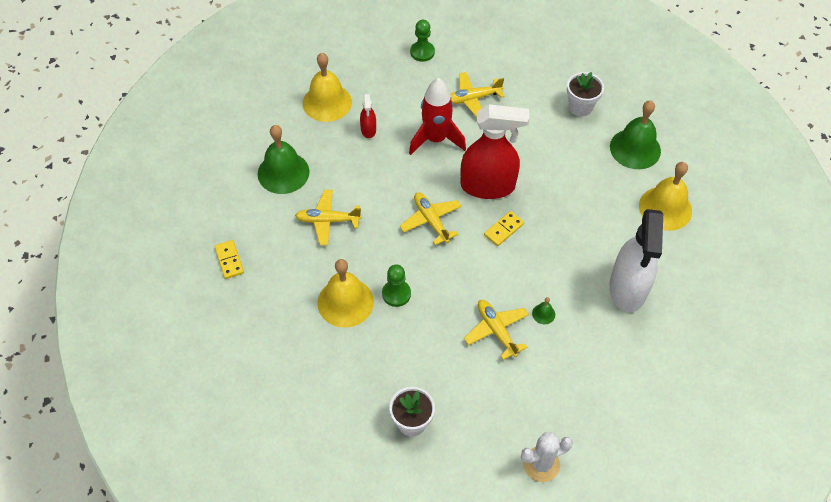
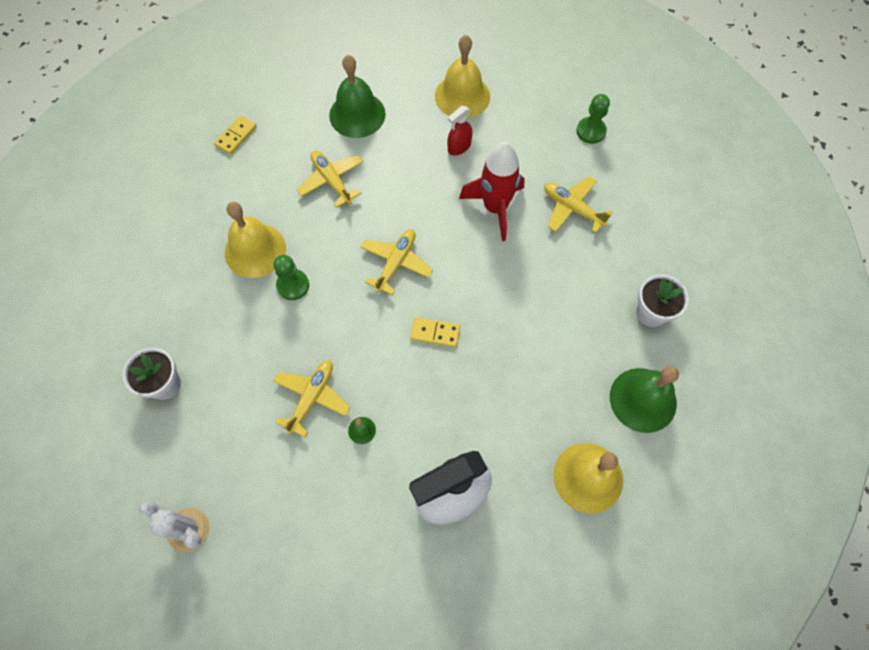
camera: 55 degrees right, 10 degrees up
(488, 186) = (476, 287): red spray bottle -> none

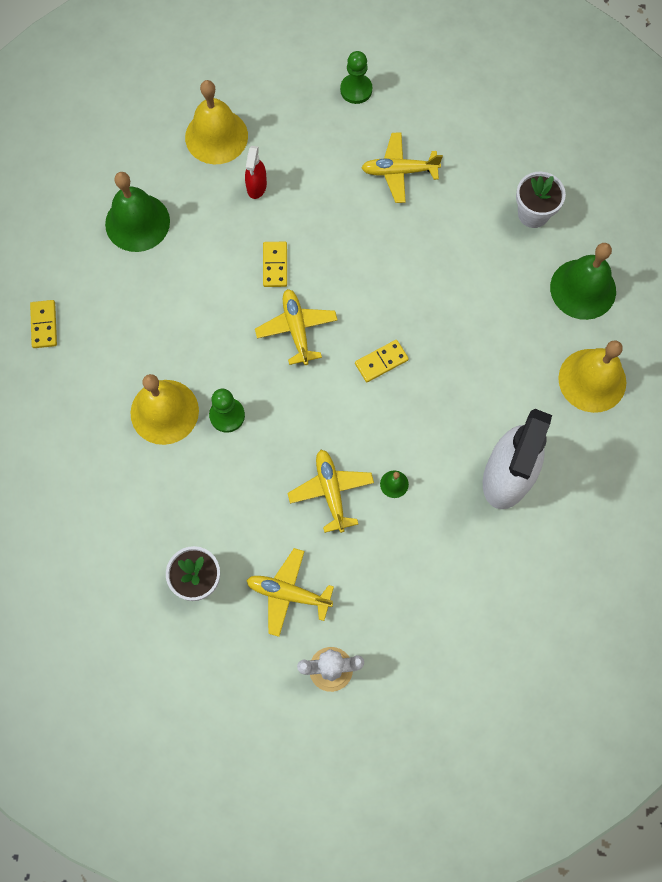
camera: 40 degrees left, 5 degrees up
(332, 181) = (173, 300): yellow plane -> yellow plane (288, 593)
(422, 208) = (275, 265): none -> yellow domino
(495, 208) = (336, 218): red rocket -> none

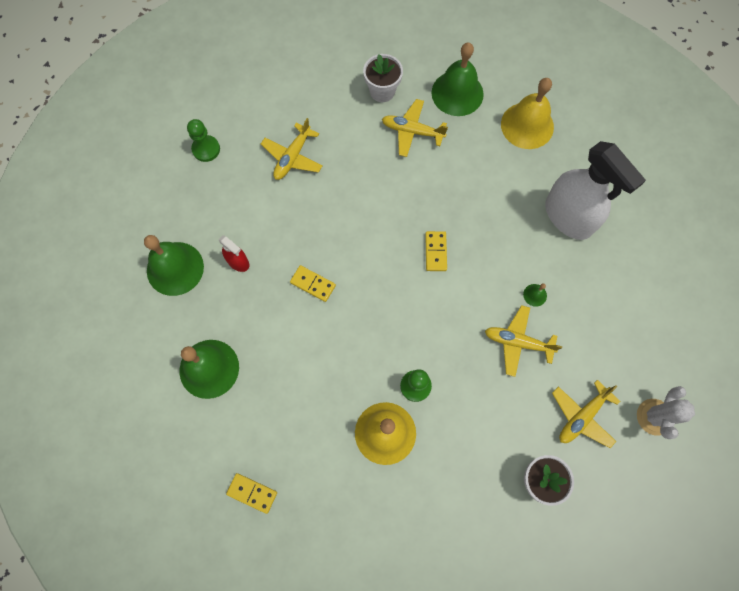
camera: 60 degrees left, 0 degrees up
(216, 136) = (175, 268): yellow bell -> green bell
(296, 329) = (374, 297): yellow plane -> yellow plane (412, 131)

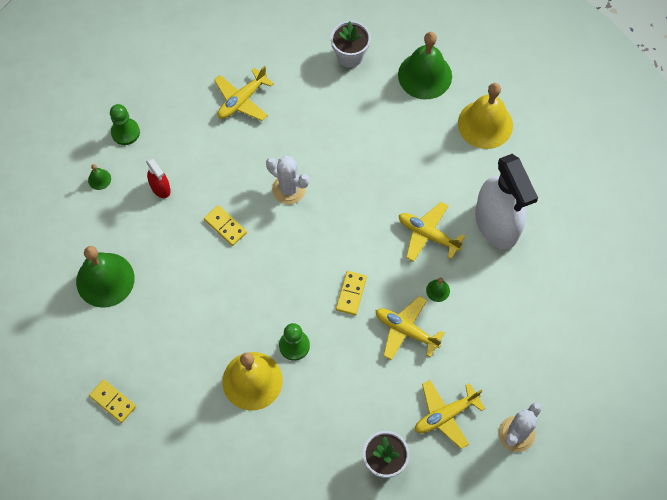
camera: 15 degrees right, 5 degrees down
(175, 268) = (99, 179): green bell -> green bell, size x0.41
(206, 149) = (160, 72): green pawn -> green pawn (125, 132)
(363, 232) = (288, 189): none -> white cactus
(412, 131) = (367, 103): yellow plane -> yellow plane (428, 235)
(435, 252) = (353, 225): yellow domino -> yellow domino (351, 293)

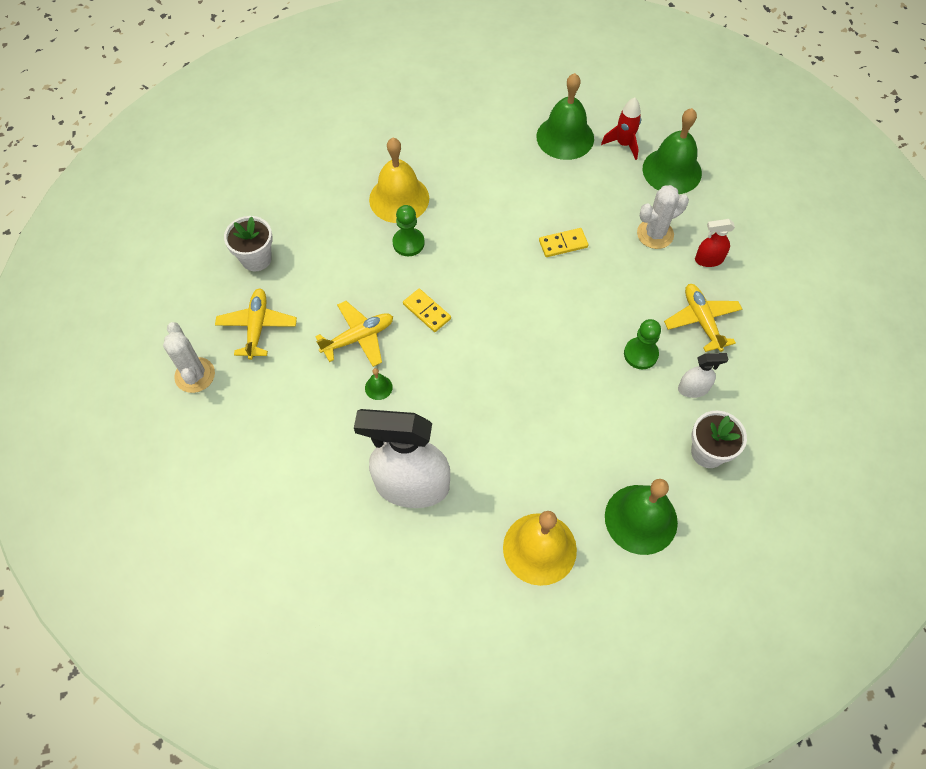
camera: 120 degrees right, 5 degrees down
(88, 229) = (623, 144): none -> red rocket
(99, 179) = (672, 171): green bell -> green bell, size x2.44
(113, 401) = (450, 102): yellow domino -> none
(125, 132) = (714, 209): green pawn -> green pawn (640, 354)
(160, 188) = (635, 212): red spray bottle -> red spray bottle (708, 260)
(288, 189) = (572, 313): white cactus -> white cactus (655, 234)
(305, 83) = (693, 389): none -> white spray bottle
(428, 235) = (443, 411): yellow plane -> none

